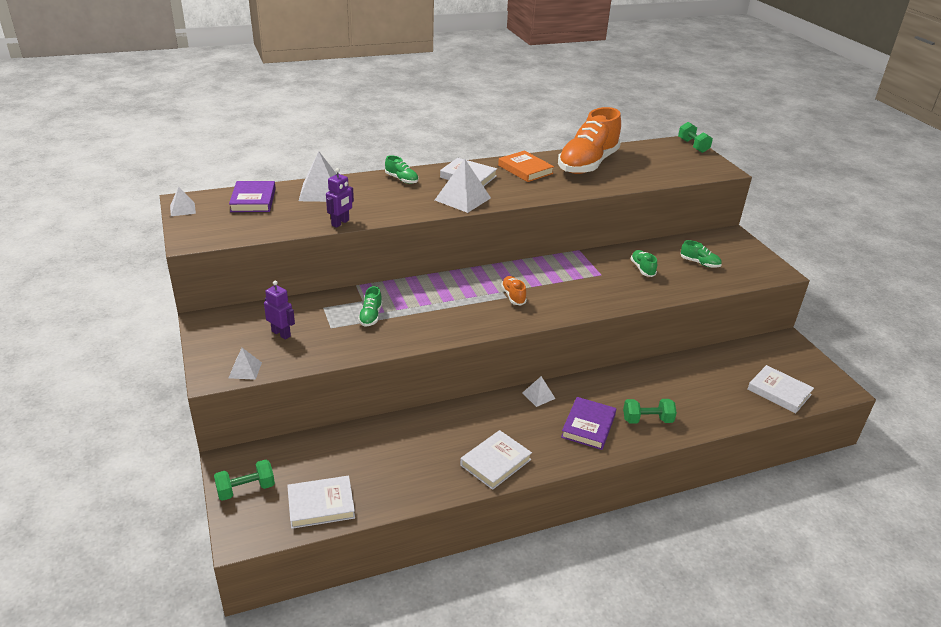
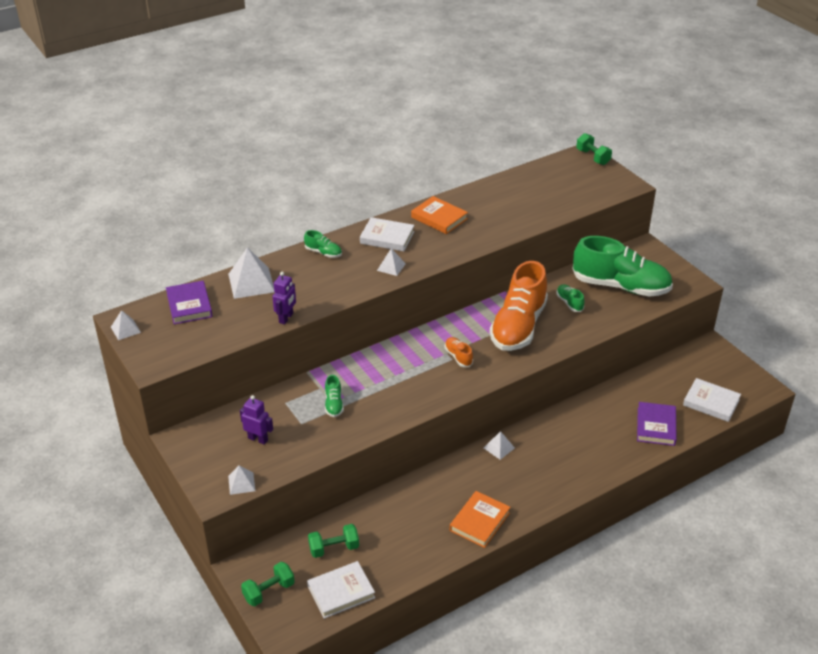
camera: 10 degrees left, 5 degrees up
(462, 199) = (391, 267): white pyramid -> white pyramid, size x0.55
(495, 462) = (479, 521): white book -> orange book
(587, 164) = (497, 200): orange shoe -> orange shoe (518, 326)
(588, 426) = (551, 470): purple book -> purple book (656, 426)
(647, 420) = (601, 454): green dumbbell -> green dumbbell (334, 548)
(699, 263) = (620, 286): green shoe -> green shoe, size x2.47

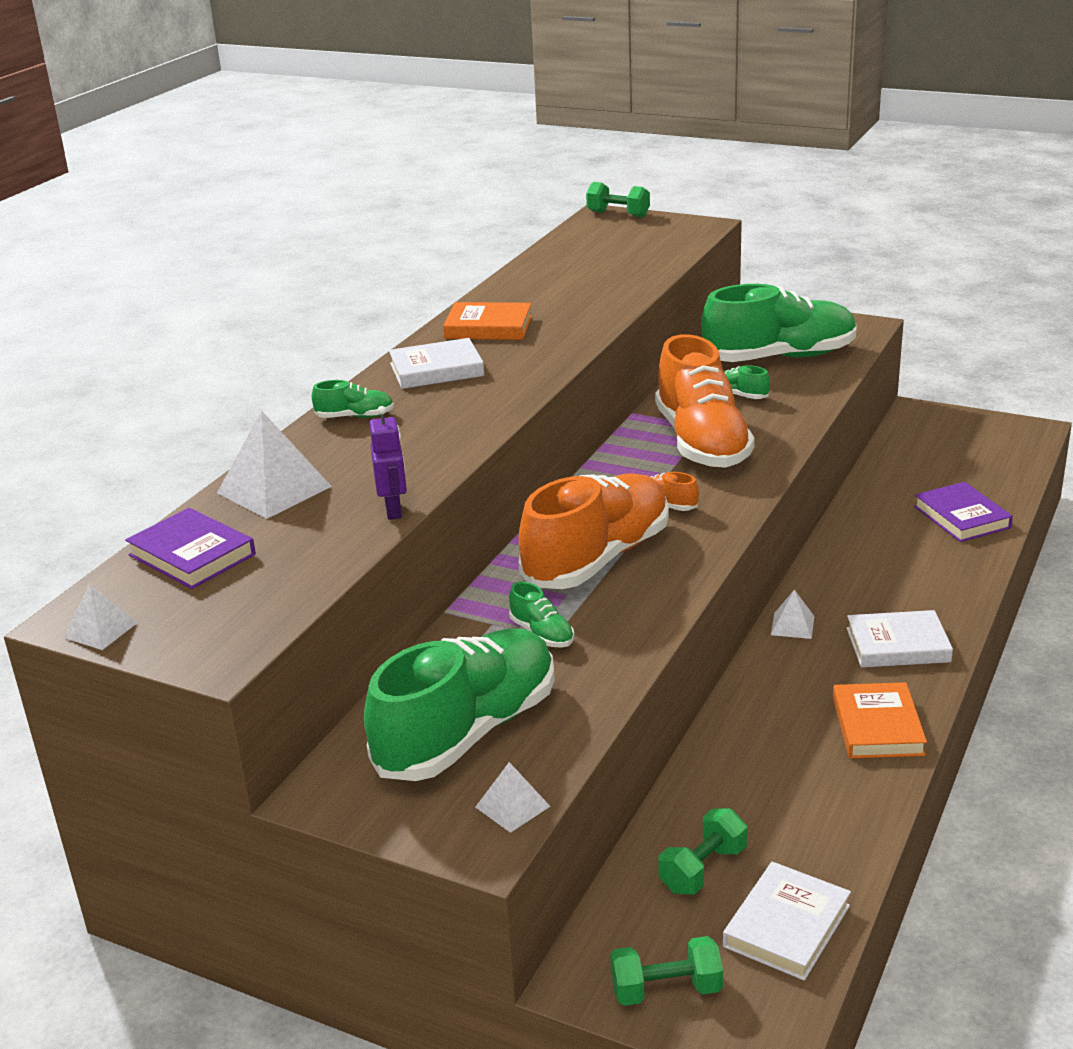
camera: 30 degrees left, 10 degrees down
(258, 439) = (467, 732): purple robot -> green shoe
(269, 591) = (666, 990): green dumbbell -> green dumbbell turned 60 degrees clockwise
(391, 267) = (488, 398): white pyramid -> none
(398, 374) = (597, 558): none -> orange shoe
(711, 402) = (992, 467): white book -> white book (897, 645)

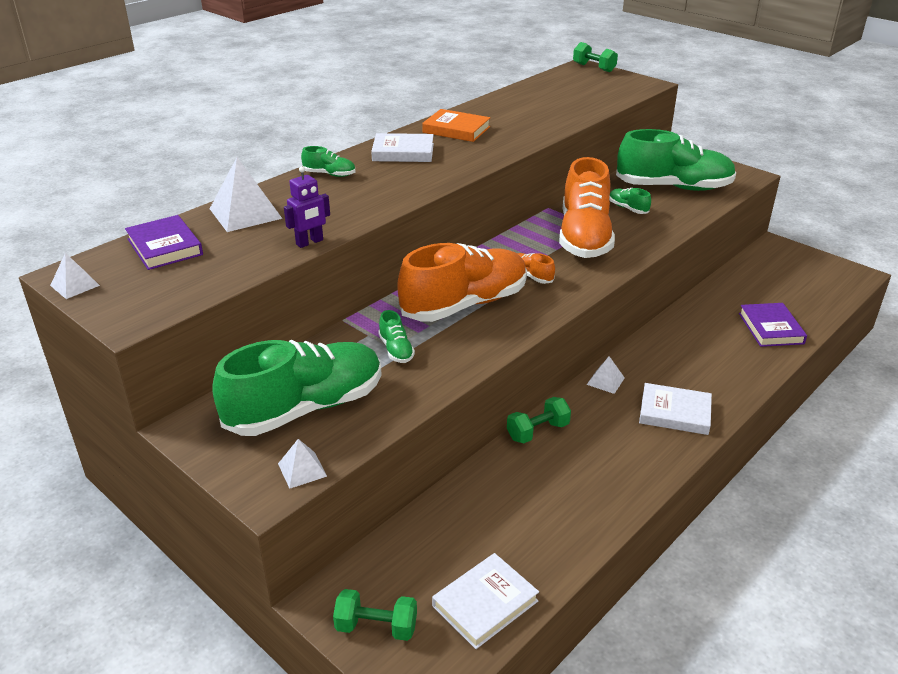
camera: 15 degrees right, 5 degrees up
(394, 510) = (310, 242): purple robot -> purple robot turned 45 degrees clockwise
(703, 869) = (449, 544): green dumbbell -> green dumbbell (538, 431)
(877, 726) = (628, 470): orange book -> none

